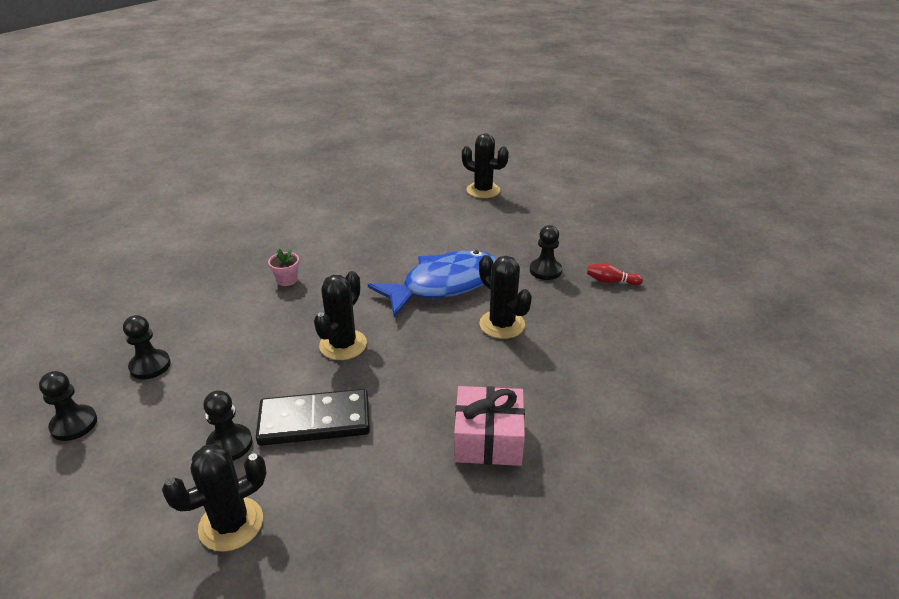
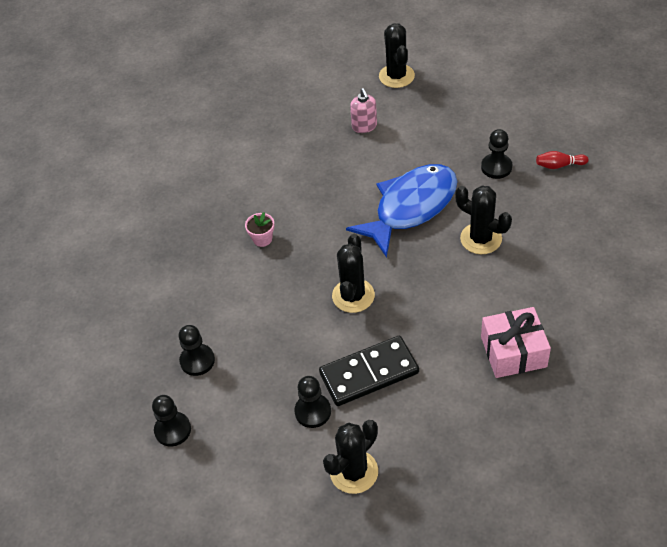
camera: 10 degrees left, 15 degrees up
(434, 218) = (364, 126): none -> pink soap dispenser
(483, 190) = (396, 76): black cactus -> black cactus turned 60 degrees clockwise

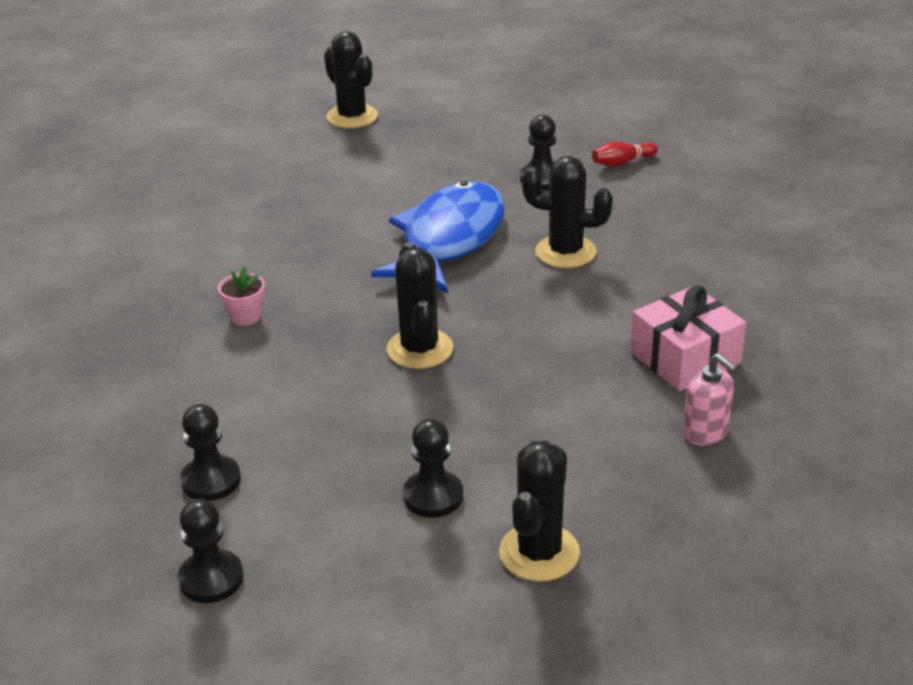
camera: 25 degrees left, 15 degrees down
(364, 126) = (335, 172): pink soap dispenser -> pink soap dispenser (705, 432)
(369, 373) = (494, 430): black domino -> none

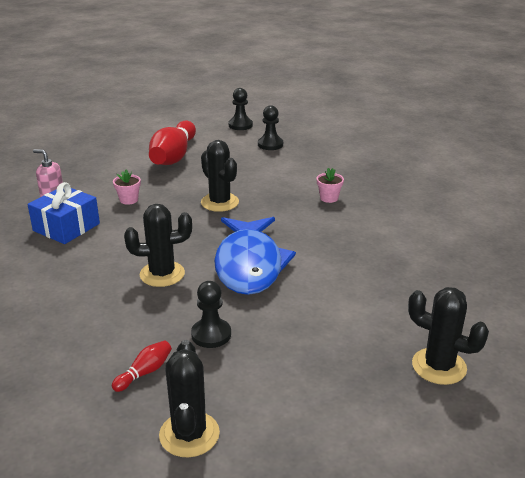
camera: 155 degrees right, 5 degrees down
(433, 496) = (173, 156): black pawn -> red bowling pin
(539, 553) = (120, 150): black cactus -> black cactus (189, 434)
(568, 392) = (129, 200): none -> pink flower pot
(685, 358) = (66, 227): pink gift -> blue gift

